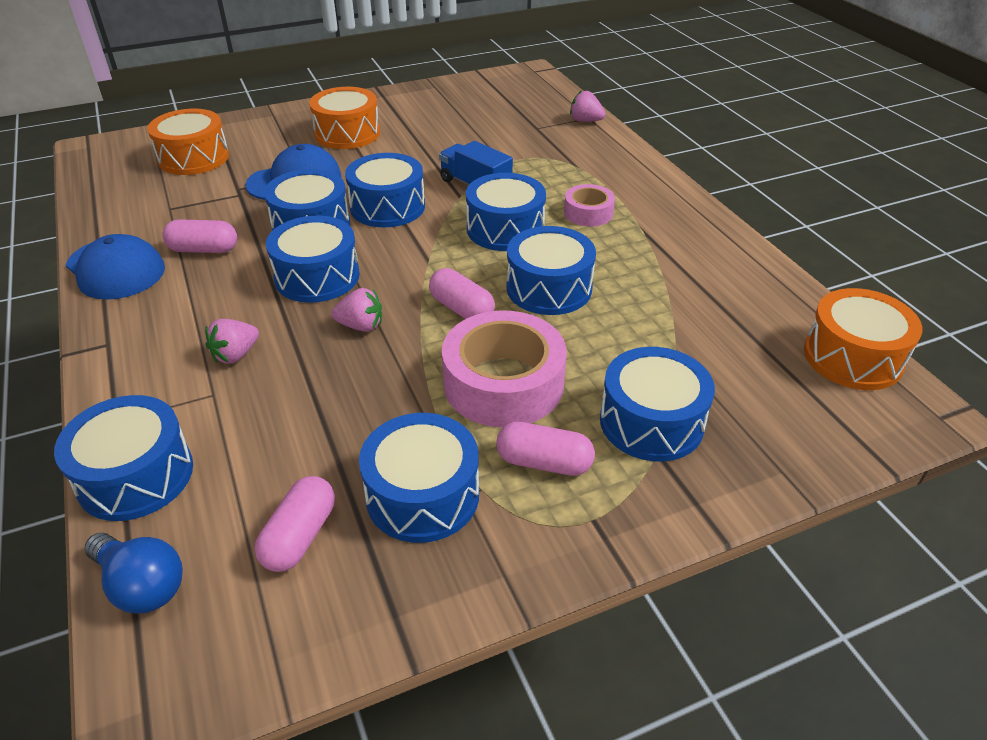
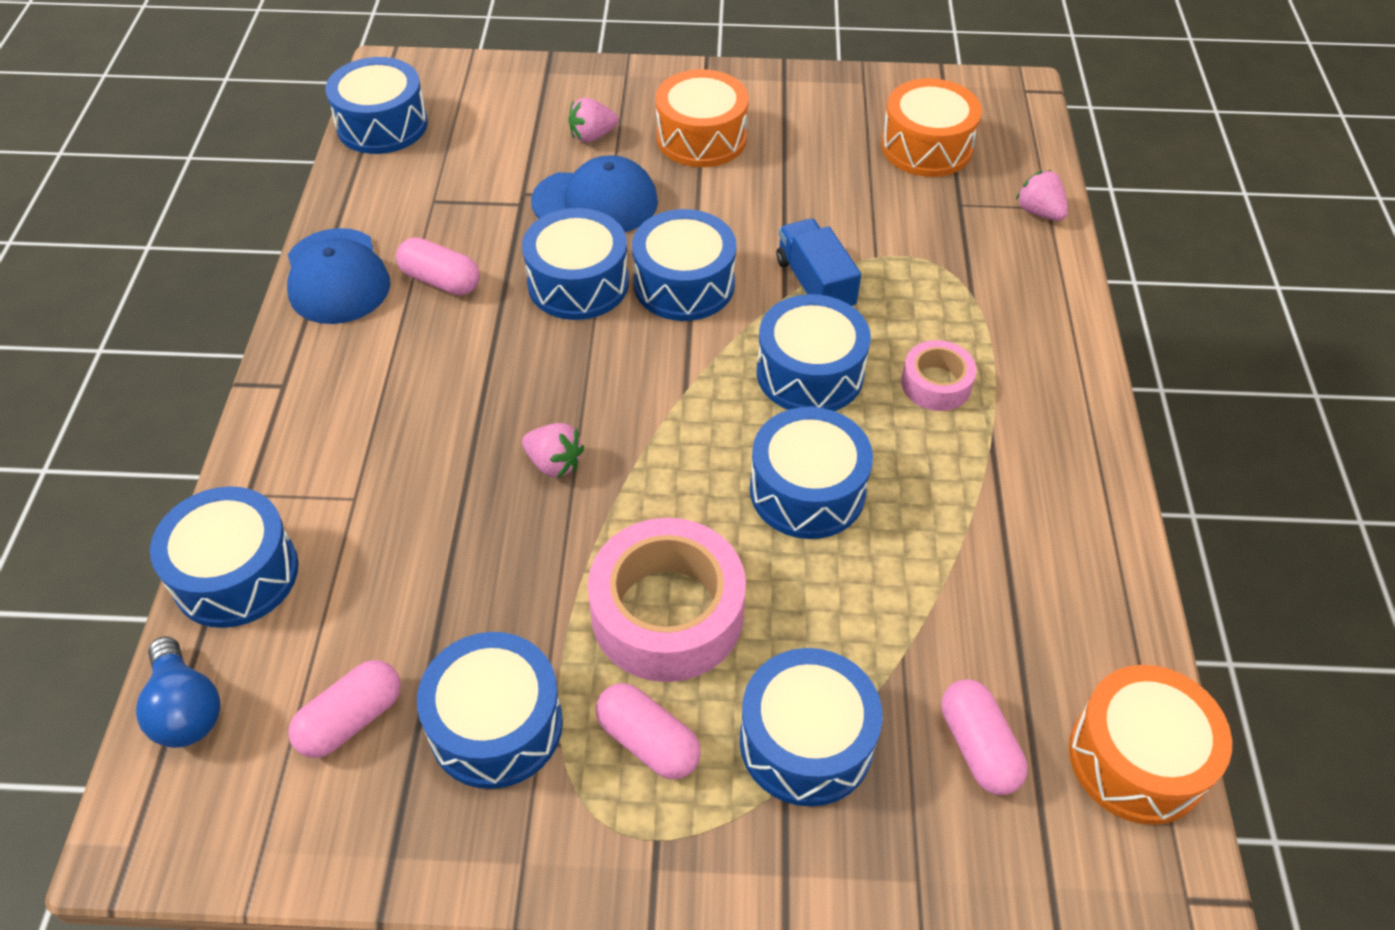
camera: 25 degrees right, 10 degrees up
(194, 158) = (497, 124): orange drum -> orange drum (926, 147)
(235, 355) = (402, 452): pink strawberry -> pink strawberry (592, 136)
(317, 276) = (544, 369): blue drum -> blue drum (382, 125)
(461, 309) = (682, 483): pink capsule -> pink capsule (978, 747)

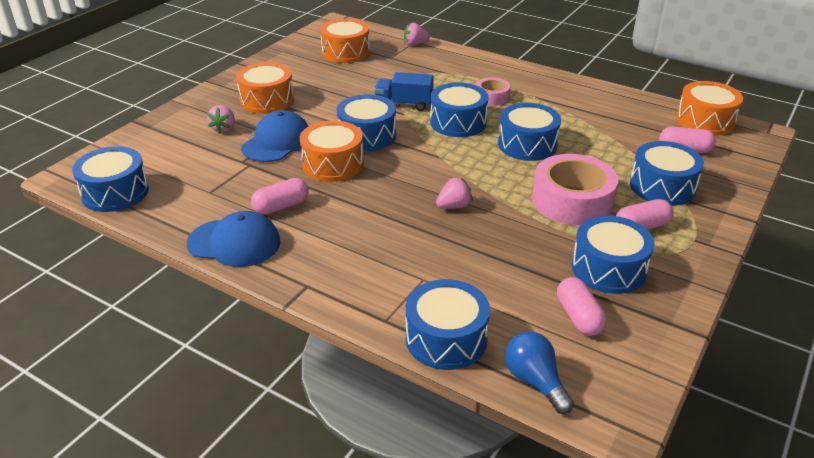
camera: 60 degrees left, 15 degrees down
(186, 709) = (535, 381): blue light bulb -> blue light bulb turned 120 degrees counterclockwise
(578, 283) = (333, 164): blue drum -> orange drum

